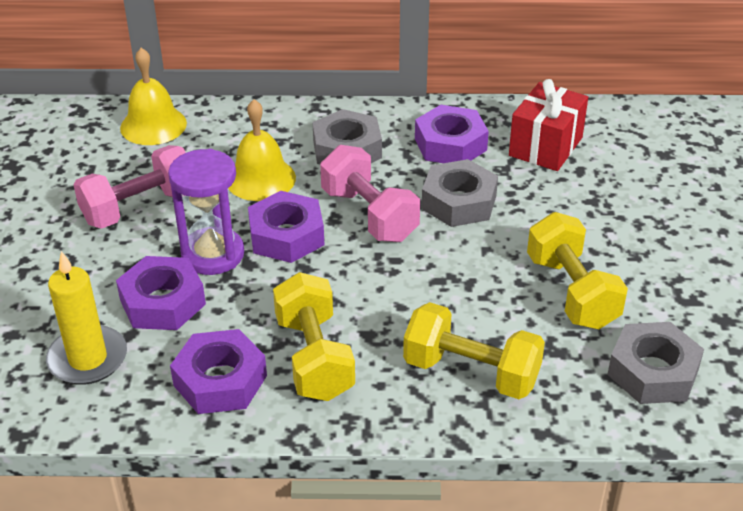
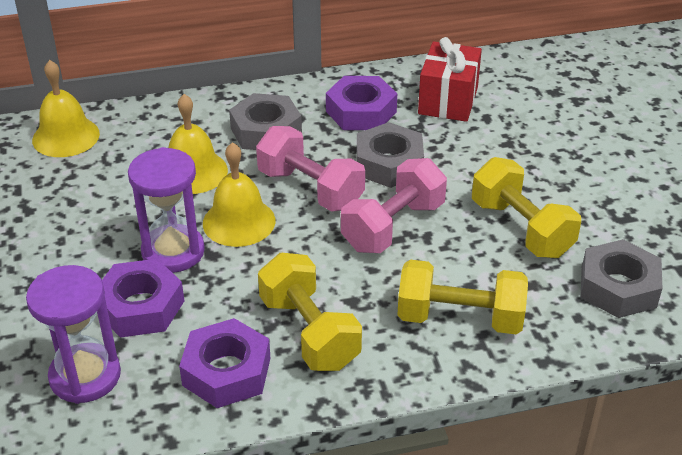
camera: 15 degrees left, 0 degrees up
(88, 359) = (85, 376): yellow candle -> purple hourglass
(140, 208) = (82, 219): pink dumbbell -> pink dumbbell (393, 226)
(286, 236) = (239, 222): purple nut -> yellow bell

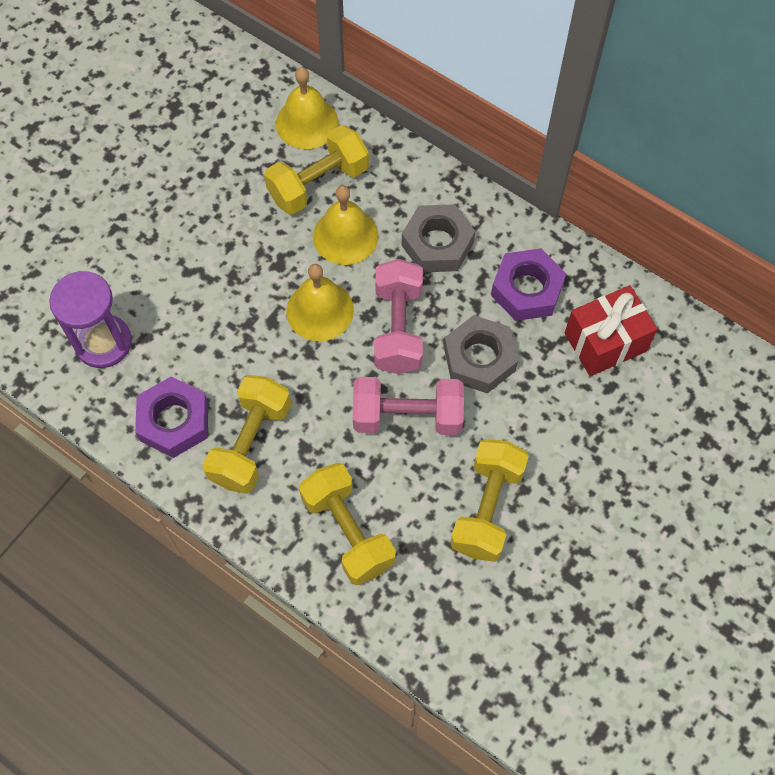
camera: 50 degrees right, 25 degrees up
(127, 160) = (318, 183): none -> yellow dumbbell
(140, 307) = (186, 321): purple nut -> none
(173, 252) = (253, 295): purple hourglass -> none
(618, 287) = (479, 622): grey nut -> none

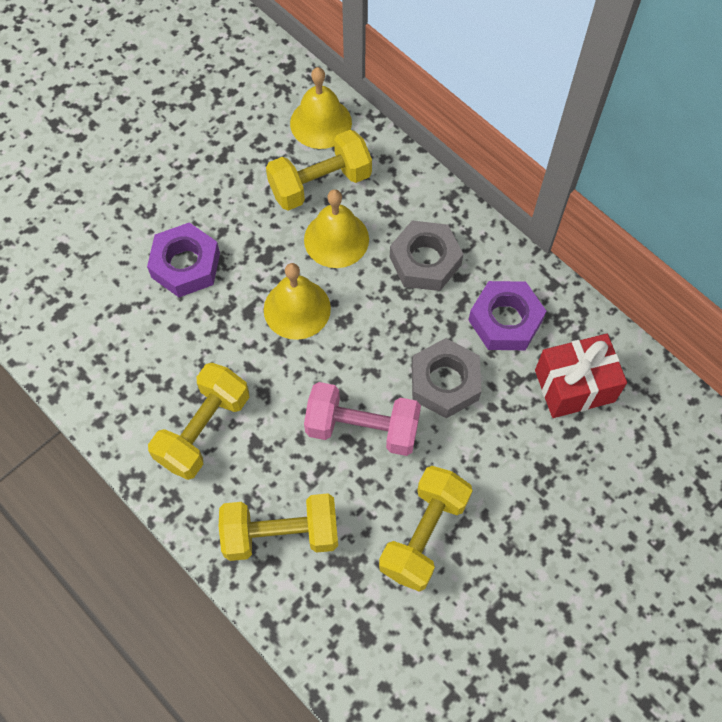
camera: 10 degrees right, 0 degrees up
(103, 343) = (82, 307): purple hourglass -> none
(174, 421) = (134, 395): purple nut -> purple nut (185, 265)
(348, 531) = (281, 534): yellow dumbbell -> yellow dumbbell turned 75 degrees counterclockwise
(398, 328) = (370, 338): pink dumbbell -> none

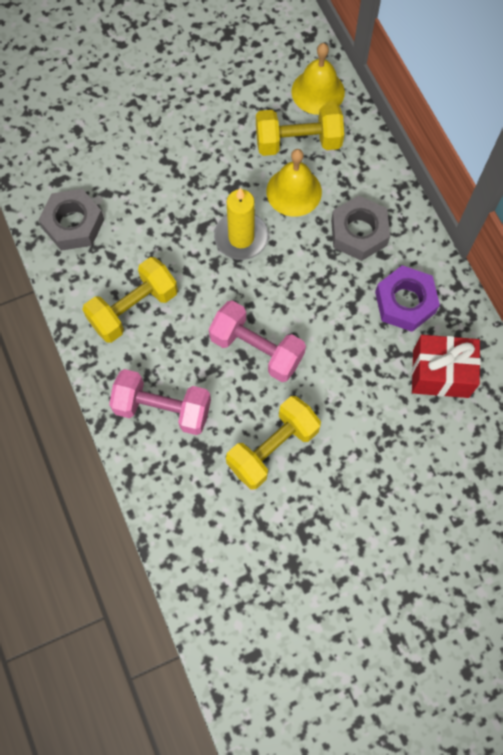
camera: 20 degrees right, 5 degrees up
(185, 265) = (167, 174): purple nut -> none
(281, 534) = (162, 409): yellow dumbbell -> pink dumbbell
(297, 309) = (241, 237): yellow bell -> yellow candle
(445, 382) = (336, 335): grey nut -> grey nut (73, 224)

